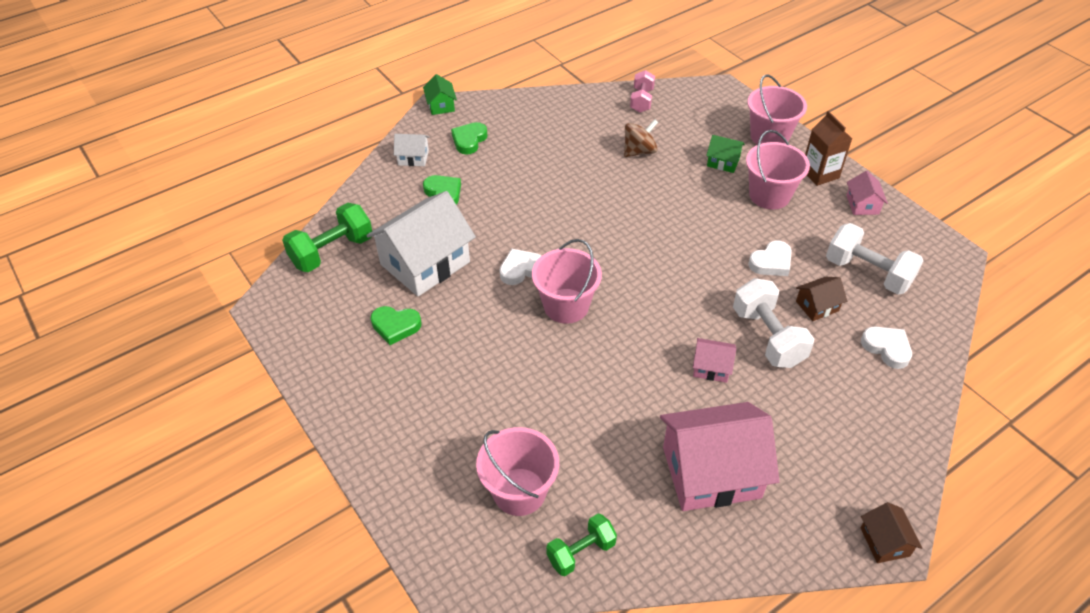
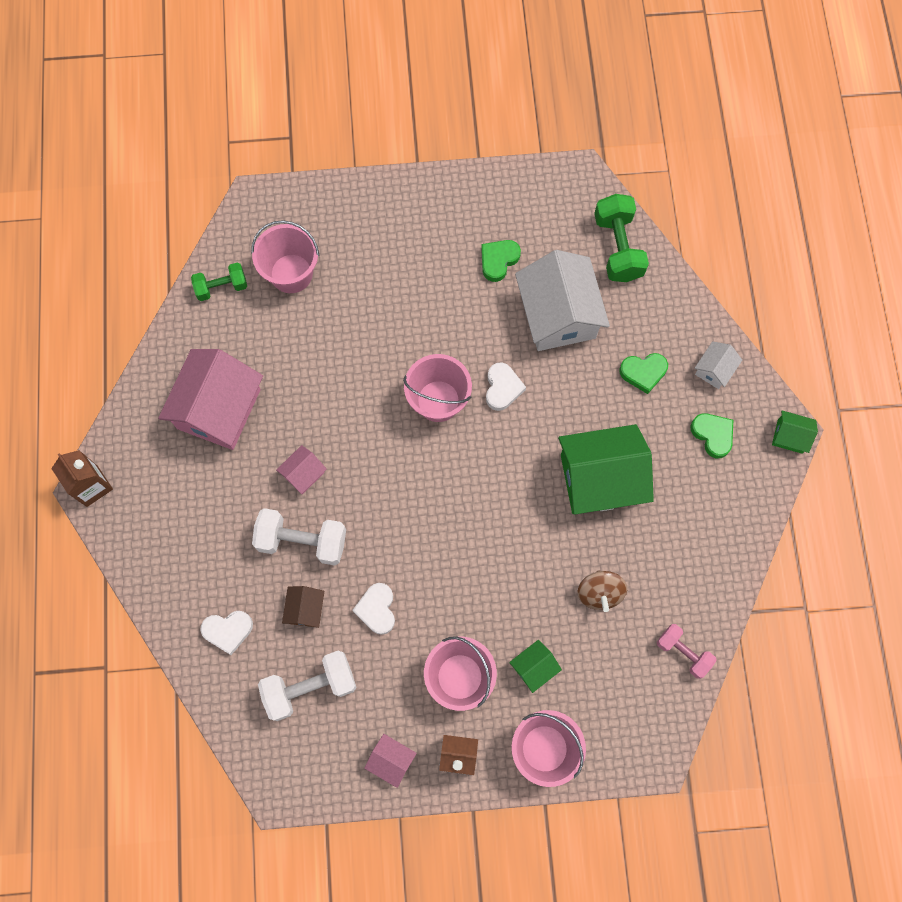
camera: 120 degrees right, 25 degrees up
(552, 183) = (600, 478): none -> green house
(581, 552) = (222, 287): green dumbbell -> green dumbbell turned 75 degrees clockwise
(884, 542) = (92, 486): brown house -> brown carton

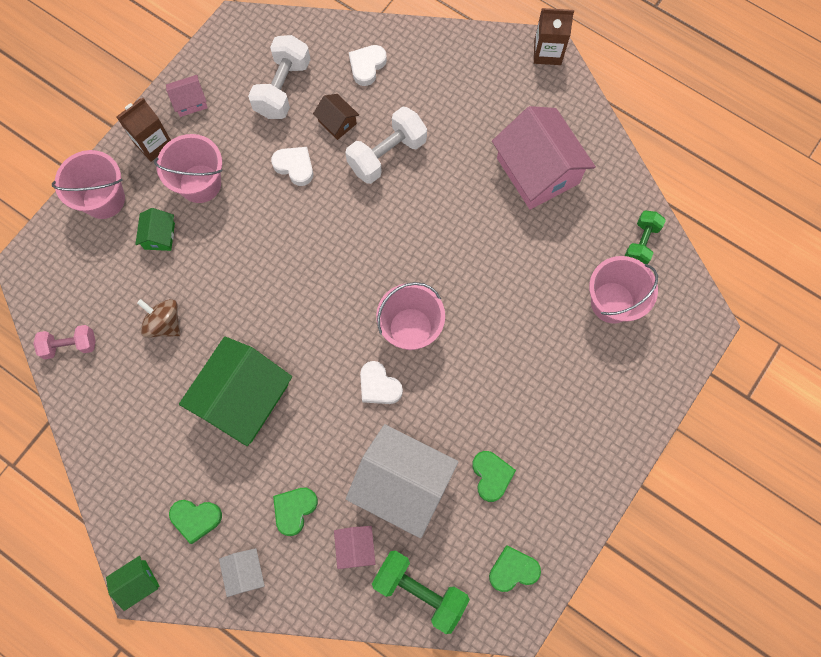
camera: 130 degrees right, 0 degrees up
(303, 474) = (436, 191): pink house -> pink house (355, 547)
(550, 200) = (513, 570): none -> green heart

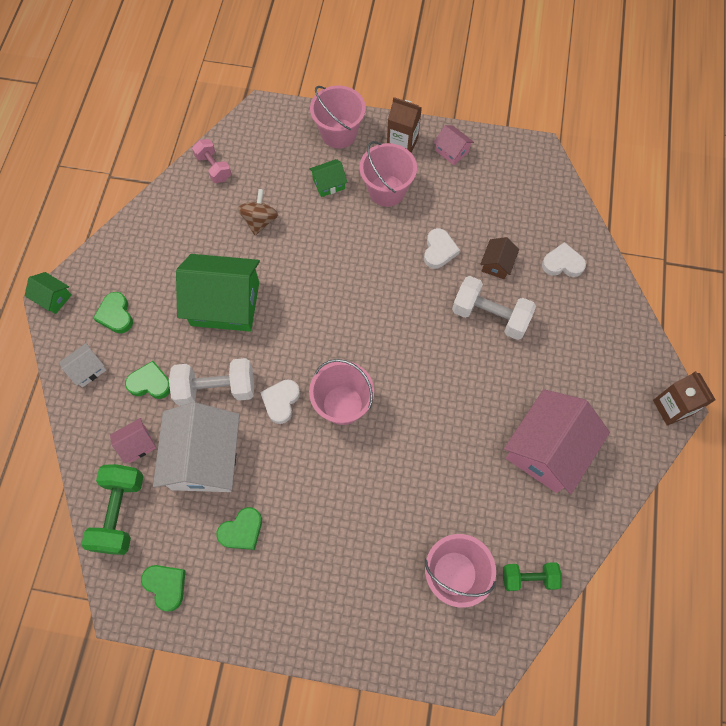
camera: 65 degrees right, 5 degrees down
(282, 88) = (503, 210): white dumbbell -> white dumbbell (216, 388)

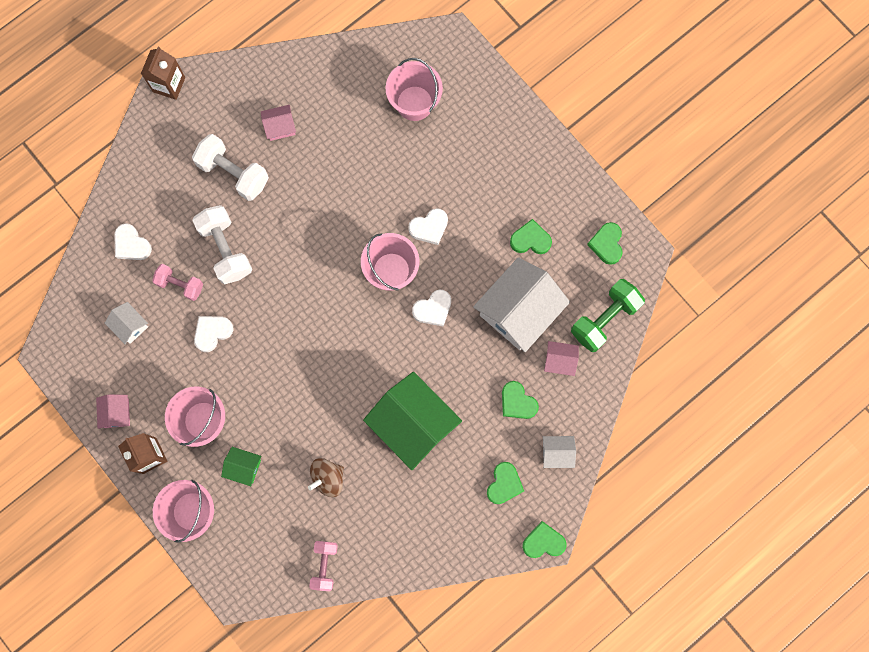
camera: 140 degrees left, 10 degrees up
(53, 298) = (543, 542): green house -> green heart
(216, 388) = (472, 358): white dumbbell -> white dumbbell (233, 173)
(342, 467) = (429, 227): none -> white heart
(497, 264) = (180, 285): brown house -> pink dumbbell
(503, 210) = (130, 326): none -> white house
(528, 577) = (370, 64): green dumbbell -> none
(547, 449) = (280, 127): pink house -> pink house, size x0.45

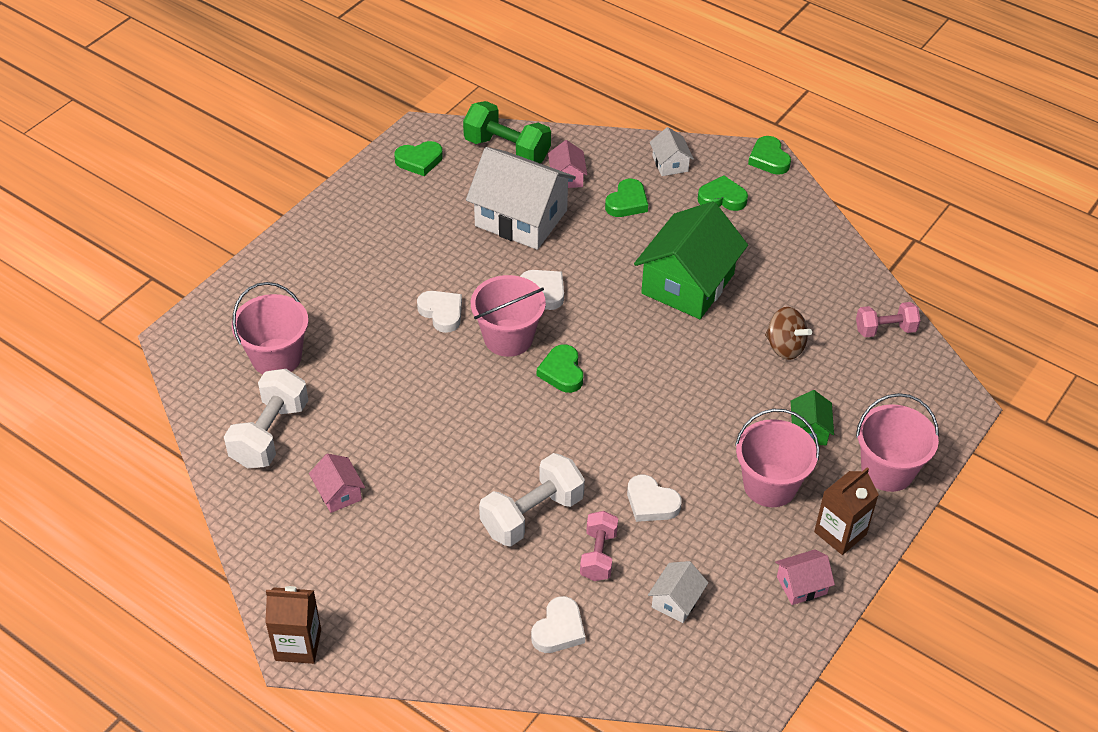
camera: 105 degrees left, 30 degrees down
(233, 173) = (420, 531): white dumbbell -> white dumbbell (270, 434)
(530, 240) = (432, 222): green heart -> green heart (562, 372)

